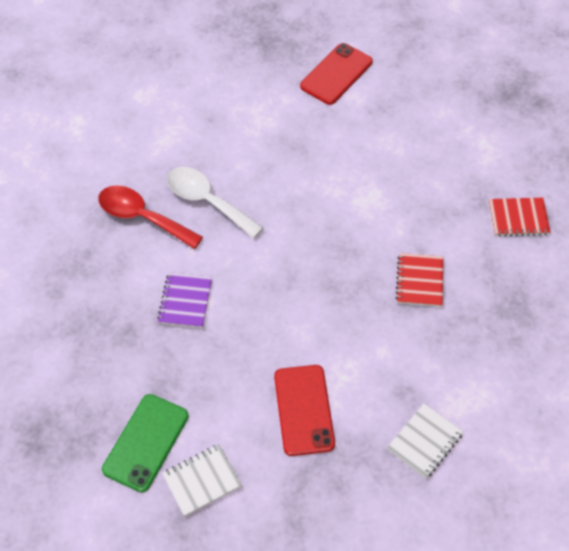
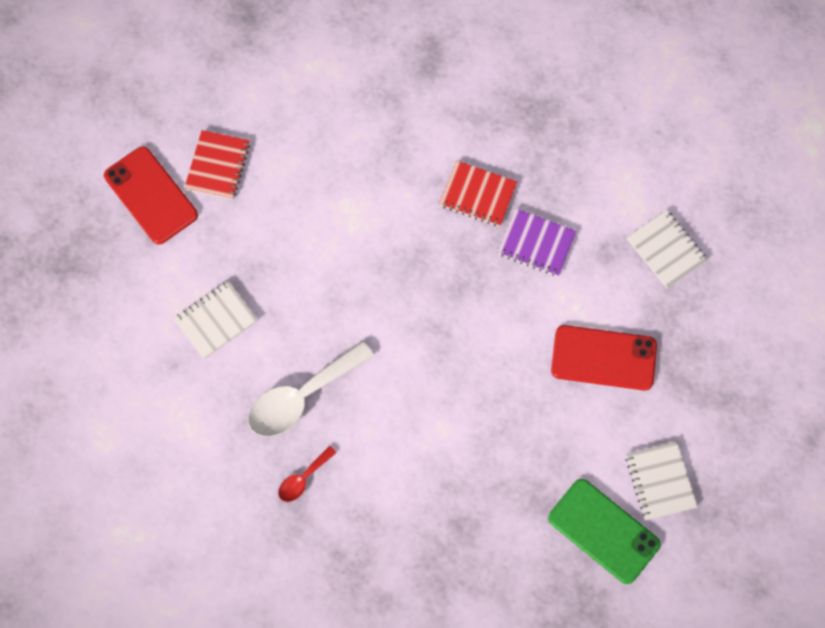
camera: 75 degrees left, 15 degrees up
(142, 217) = (303, 478): red spoon -> red spoon, size x0.50
(185, 301) = (436, 452): purple notebook -> purple notebook (536, 243)
(252, 135) = (216, 320): none -> white notebook
(518, 218) = (425, 68): red notebook -> red notebook (218, 166)

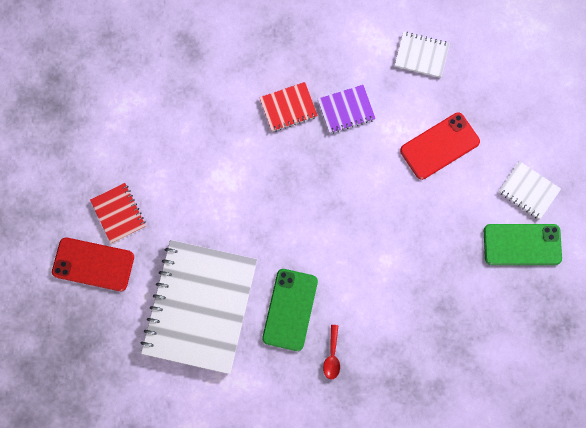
camera: 40 degrees left, 5 degrees up
(216, 320) = (200, 306): white notebook -> white notebook, size x2.28
(302, 396) = (290, 309): white spoon -> green phone

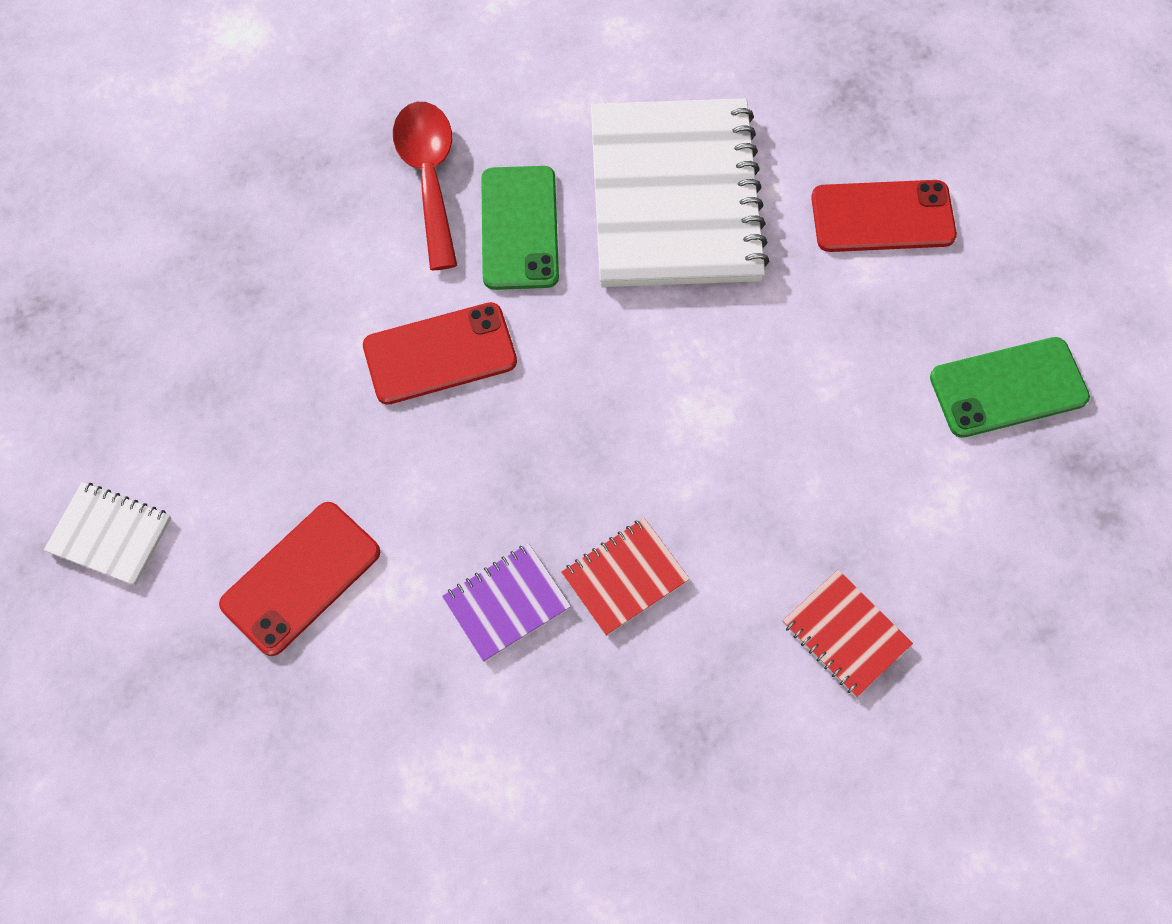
camera: 165 degrees right, 10 degrees down
(118, 213) = (874, 306): red notebook -> red notebook (845, 634)
(332, 356) = (429, 177): red spoon -> red spoon, size x2.01
(349, 245) = (440, 354): none -> red phone
(421, 55) = (372, 765): white notebook -> none
(522, 244) = (114, 433): green phone -> green phone (1008, 388)

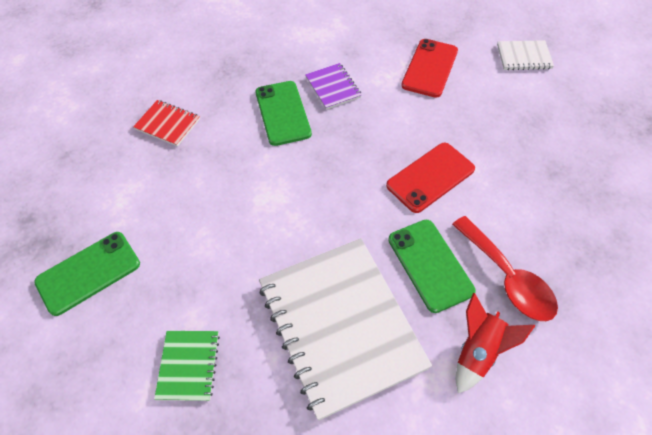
camera: 160 degrees right, 10 degrees down
(506, 603) = (333, 87): purple notebook -> purple notebook turned 60 degrees counterclockwise
(522, 112) = (478, 351): none -> red rocket
(624, 577) = (282, 113): red notebook -> green phone
(882, 217) = (189, 366): red phone -> green notebook

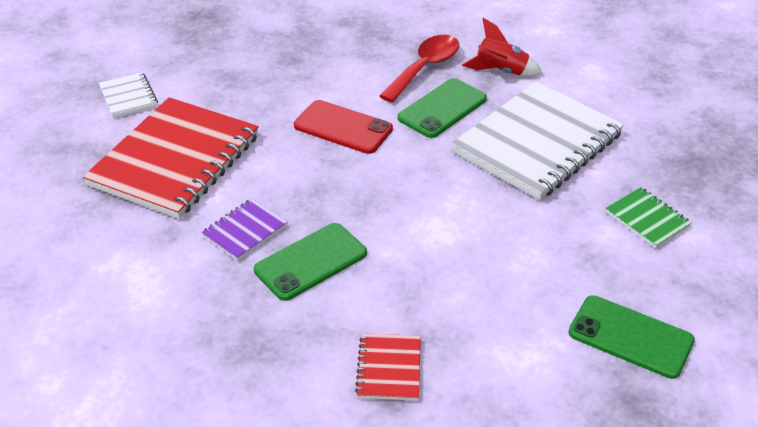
camera: 115 degrees left, 15 degrees down
(189, 366) = (647, 219): green notebook -> green notebook turned 75 degrees clockwise
(429, 68) = (175, 160): red phone -> red notebook

